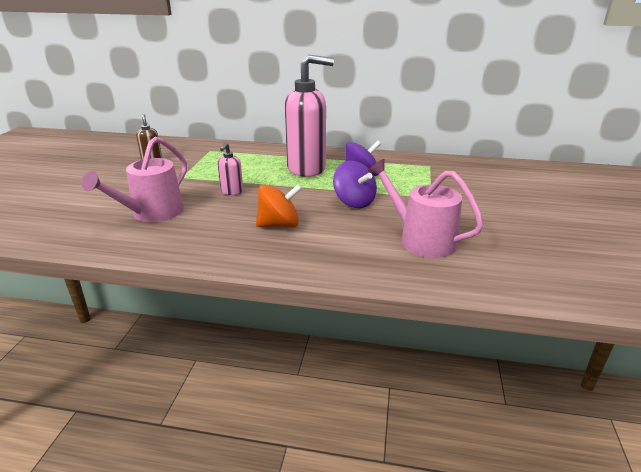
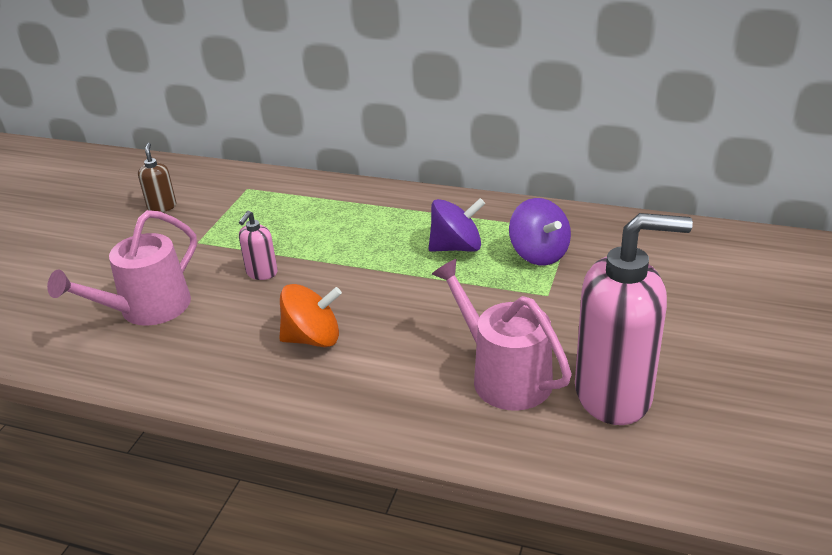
camera: 10 degrees right, 5 degrees up
(307, 168) = (380, 230): pink soap dispenser -> pink soap dispenser (614, 395)
(354, 202) = (430, 300): purple spinning top -> purple spinning top (539, 254)

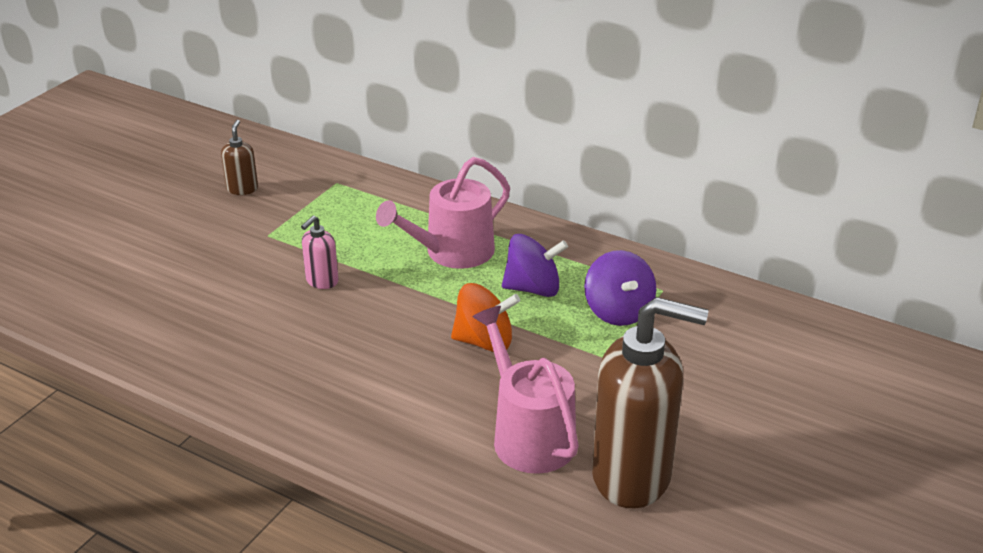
camera: 10 degrees right, 0 degrees up
(147, 309) = (197, 299): pink watering can -> pink watering can (452, 252)
(313, 338) = (351, 361): orange spinning top -> orange spinning top (484, 341)
(614, 395) = (632, 476): pink soap dispenser -> brown soap dispenser

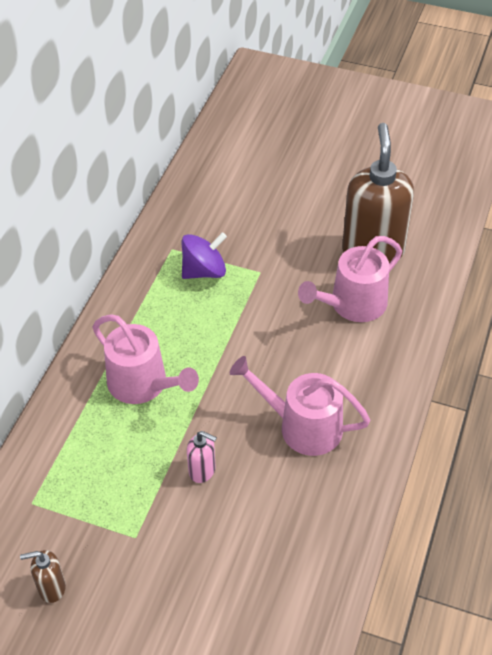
camera: 100 degrees left, 15 degrees up
(346, 359) = (303, 426): none -> pink watering can
(484, 341) = (259, 343): orange spinning top -> none
(533, 288) = (185, 323): purple spinning top -> none

